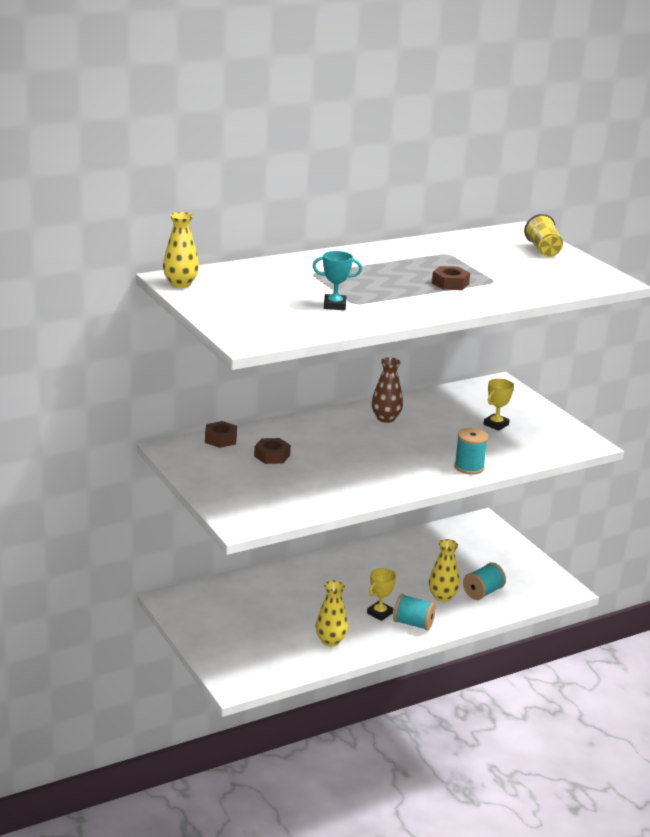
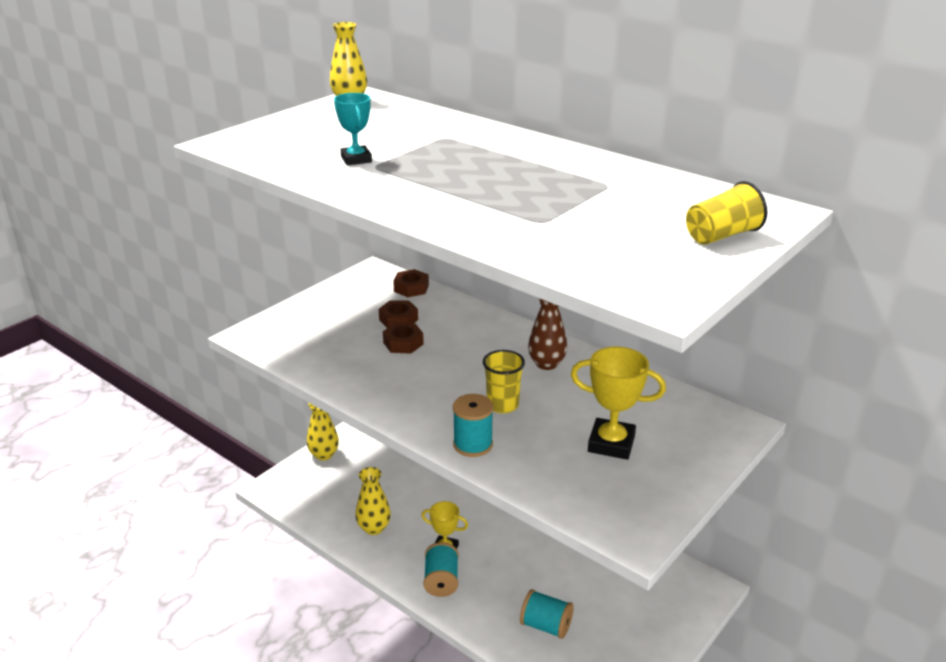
camera: 70 degrees right, 5 degrees up
(428, 446) = (502, 405): none -> yellow cup
(442, 596) = (511, 592): yellow vase -> yellow vase (324, 454)
(450, 283) = (498, 200): brown nut -> brown nut (403, 343)
(496, 424) = (611, 444): yellow trophy -> yellow trophy, size x1.55

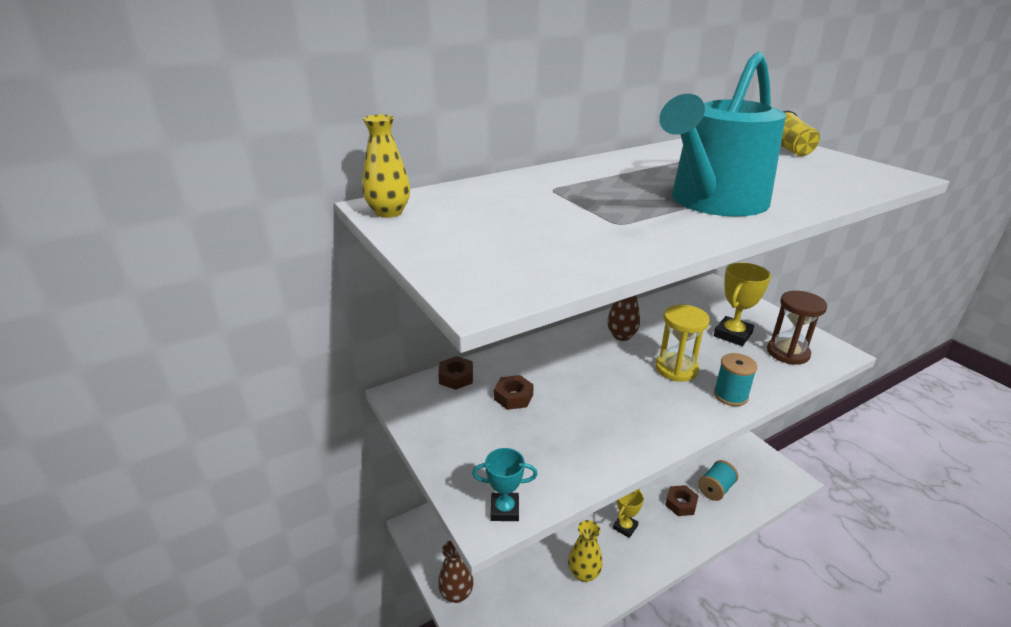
camera: 70 degrees left, 0 degrees up
(324, 454) = (456, 593): yellow vase -> brown vase
(356, 159) = (593, 229): turquoise trophy -> turquoise trophy (504, 510)
(403, 343) = (559, 402): brown nut -> brown nut (681, 504)
(441, 581) = (661, 539): turquoise spool -> none
(459, 198) = (713, 202): none -> turquoise watering can
(502, 405) = (676, 369): yellow cup -> yellow hourglass
(599, 490) = (787, 353): none -> brown hourglass

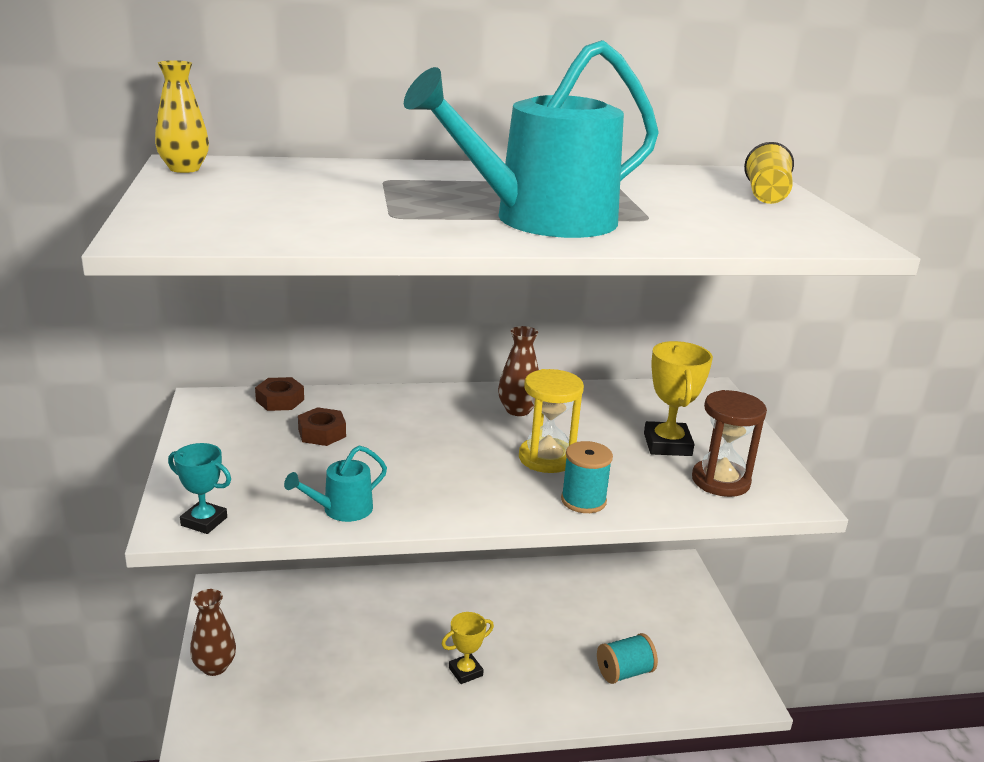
camera: 20 degrees right, 5 degrees down
(583, 573) = (373, 699): yellow vase -> none
(591, 460) = (342, 509): none -> turquoise watering can
(681, 504) = (561, 672): brown nut -> none
(732, 335) = (667, 444): yellow trophy -> yellow trophy turned 60 degrees counterclockwise

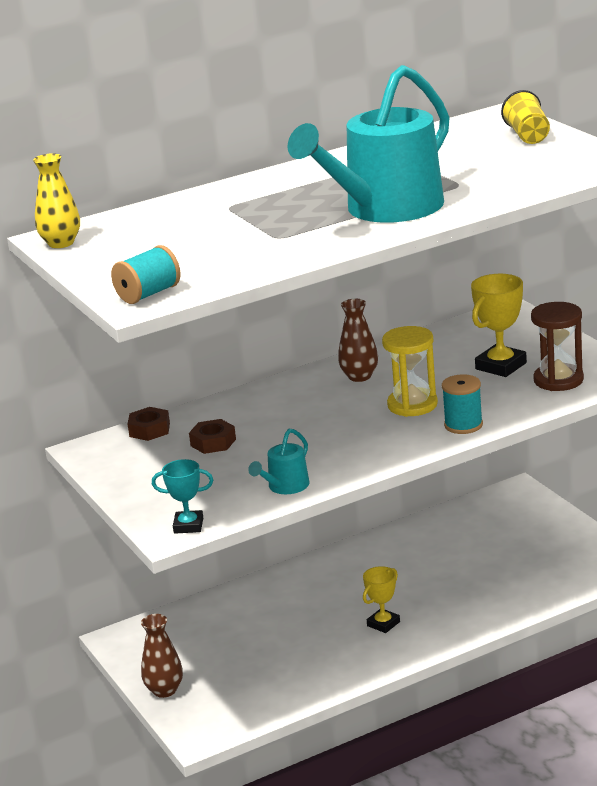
camera: 15 degrees left, 0 degrees up
(624, 672) = (516, 581): turquoise spool -> turquoise spool (148, 294)
(667, 444) = (501, 366): yellow trophy -> yellow trophy turned 60 degrees clockwise

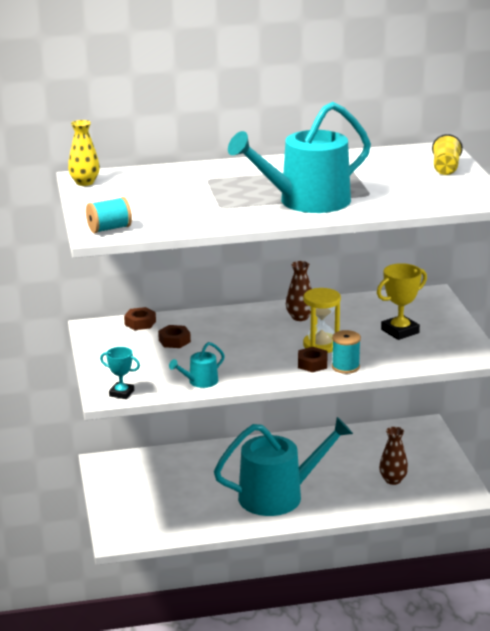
camera: 15 degrees right, 0 degrees up
(164, 690) = (111, 504): brown vase -> brown vase (393, 480)
(383, 624) = (278, 496): yellow trophy -> turquoise watering can
(418, 431) = (312, 364): none -> brown nut
(558, 380) = (432, 350): brown hourglass -> none

